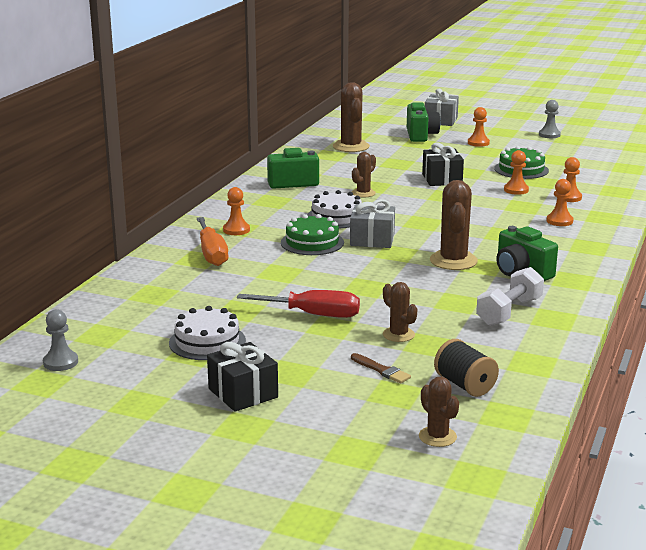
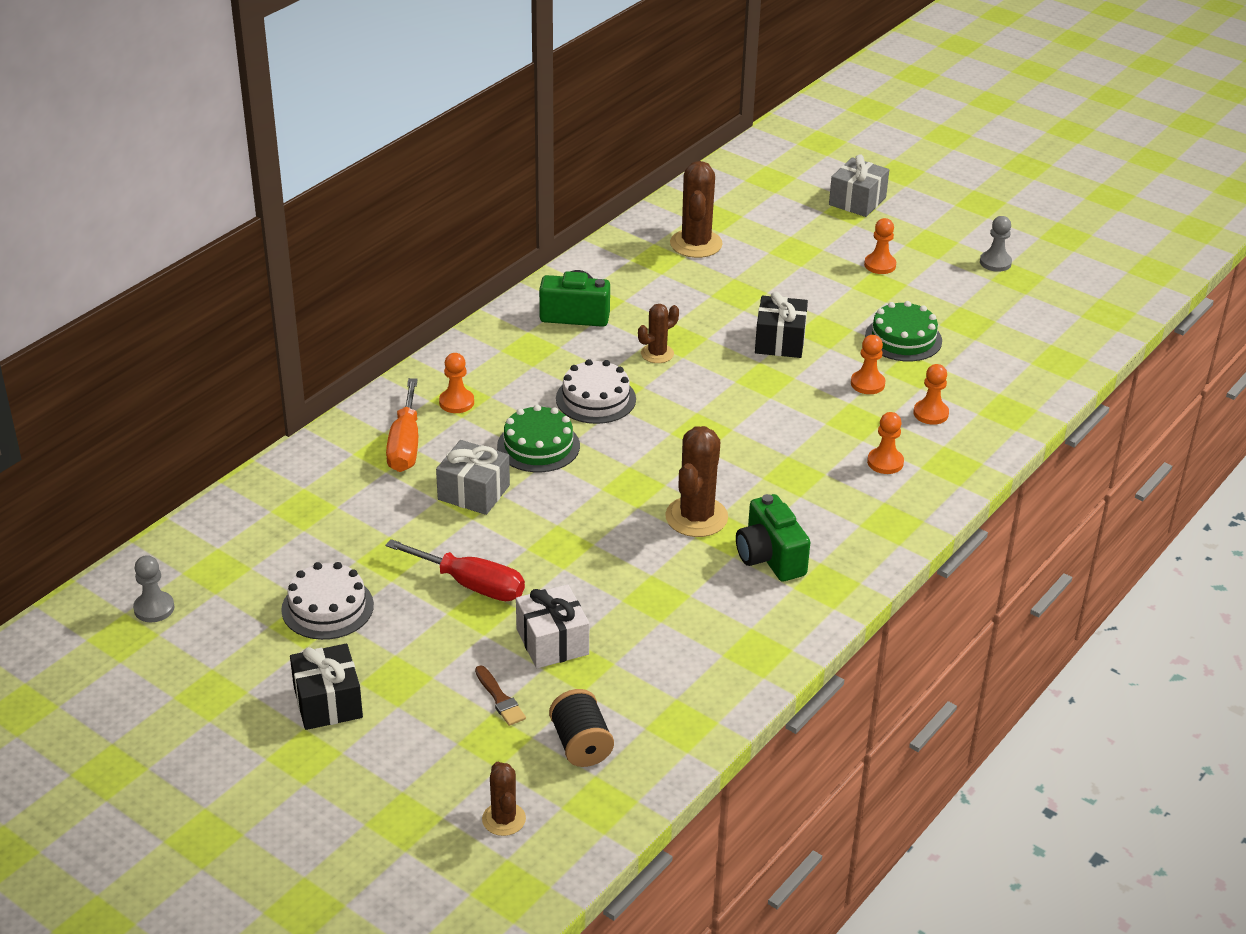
camera: 15 degrees right, 15 degrees up
(372, 240) = (617, 454): grey gift -> grey gift (474, 492)
(398, 335) = (552, 642): brown cactus -> white gift
(421, 135) = (808, 233): green camera -> none
(509, 312) = (709, 628): white dumbbell -> none

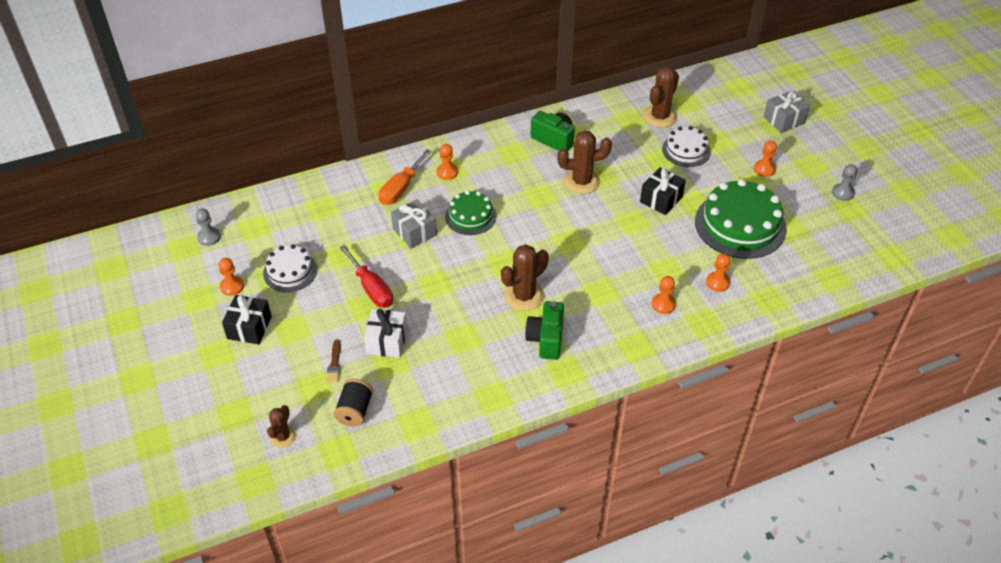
camera: 30 degrees right, 10 degrees up
(595, 399) = (524, 198): white cake -> white cake (686, 150)
(657, 354) = (581, 181): brown cactus -> brown cactus, size x1.70
(867, 384) = (693, 247): orange pawn -> orange pawn (232, 286)
(903, 338) = (740, 225): green cake -> green cake, size x1.75

